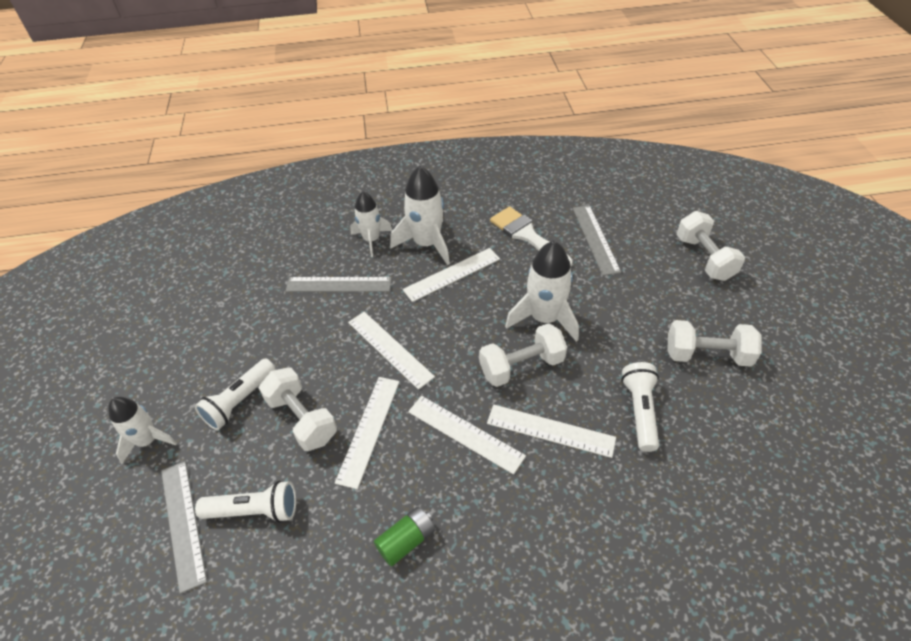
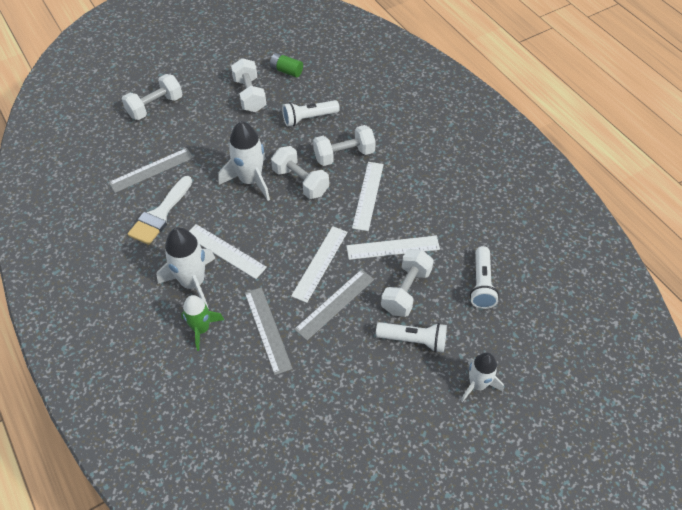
camera: 115 degrees left, 5 degrees up
(183, 523) = (514, 320): grey ruler -> grey ruler (334, 304)
(255, 510) = (481, 284): white flashlight -> white flashlight turned 150 degrees counterclockwise
(371, 240) = (201, 329): white rocket -> green rocket
(406, 541) = (451, 199): green battery -> green battery (286, 71)
(550, 430) = (344, 155): white ruler -> white dumbbell

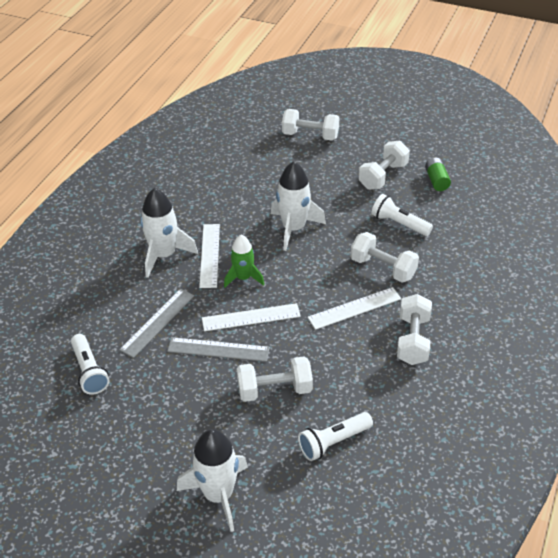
camera: 55 degrees right, 10 degrees down
(151, 170) = (247, 171): grey ruler -> none
(160, 215) = (209, 201): white brush -> none
(201, 329) = (126, 284): green rocket -> green rocket (243, 278)
(300, 182) = (324, 258): white dumbbell -> white dumbbell (413, 340)
(393, 248) = (313, 356): white ruler -> none
(414, 340) = (227, 423): white flashlight -> white flashlight (90, 371)
(477, 384) = (218, 495): white rocket -> white rocket, size x1.52

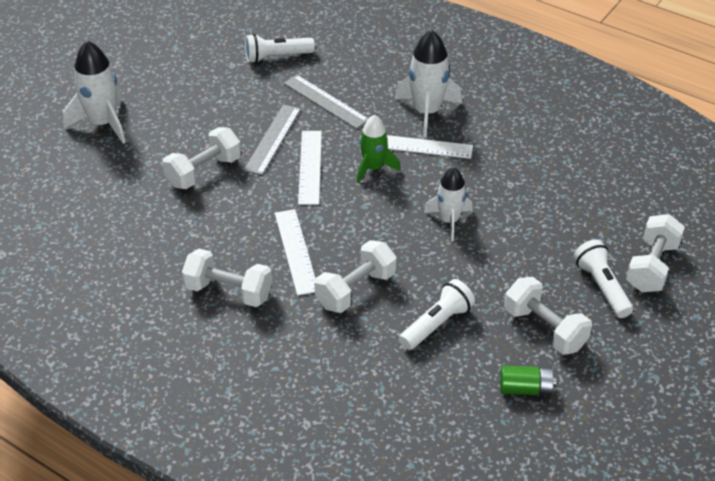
camera: 100 degrees right, 0 degrees up
(274, 390) = (204, 172): white dumbbell -> white dumbbell turned 45 degrees clockwise
(294, 228) = (449, 221): white rocket -> white rocket, size x0.66
(333, 442) = (122, 203): white flashlight -> white flashlight (601, 287)

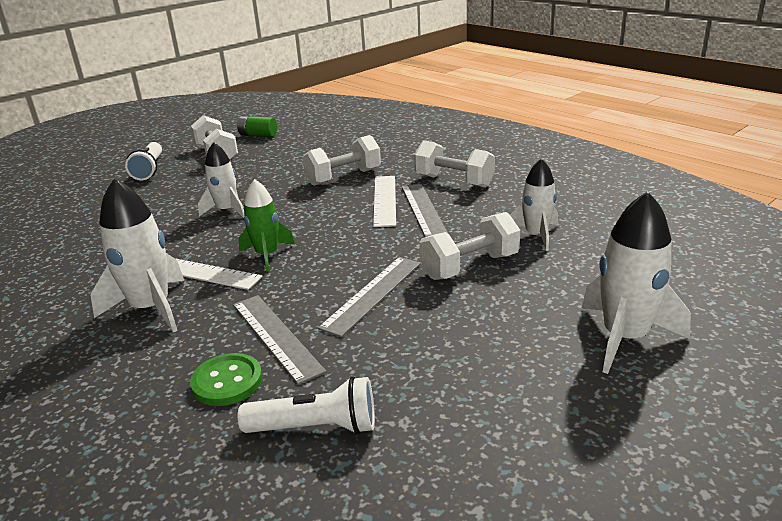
camera: 165 degrees left, 15 degrees down
(148, 213) = (536, 235): none -> white rocket
(254, 239) = (423, 209): none -> grey ruler
(310, 167) = (339, 261): white ruler -> none
(338, 73) = (227, 381): none -> green button
(437, 324) = (292, 160): white flashlight -> none
(652, 267) = (96, 177): white dumbbell -> none

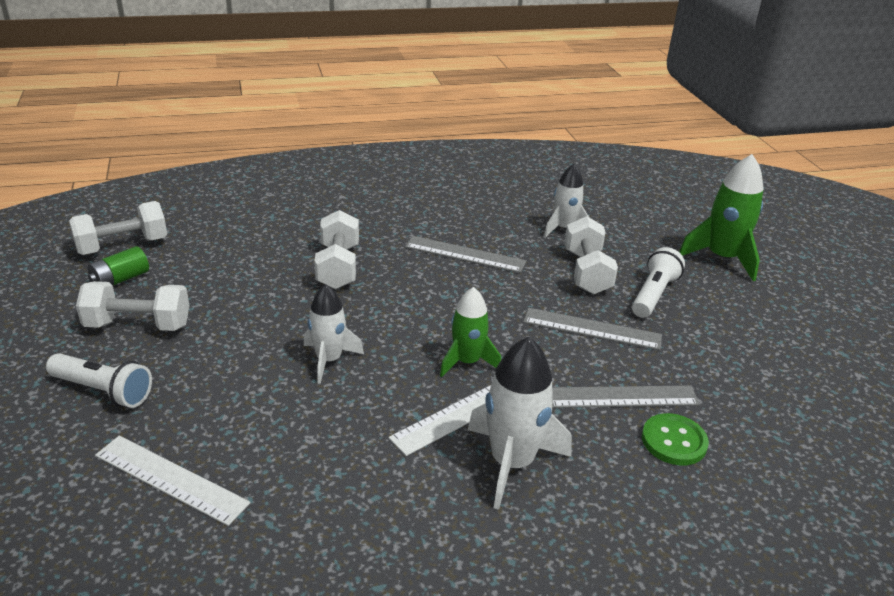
camera: 65 degrees left, 5 degrees up
(316, 427) = (756, 411): white flashlight -> white flashlight (653, 294)
(372, 294) = (592, 329): grey ruler -> grey ruler turned 45 degrees counterclockwise
(384, 200) = (422, 264): white ruler -> white ruler (170, 479)
(454, 181) = (426, 220): white dumbbell -> white dumbbell (122, 246)
(624, 338) = (722, 258): white rocket -> green rocket

